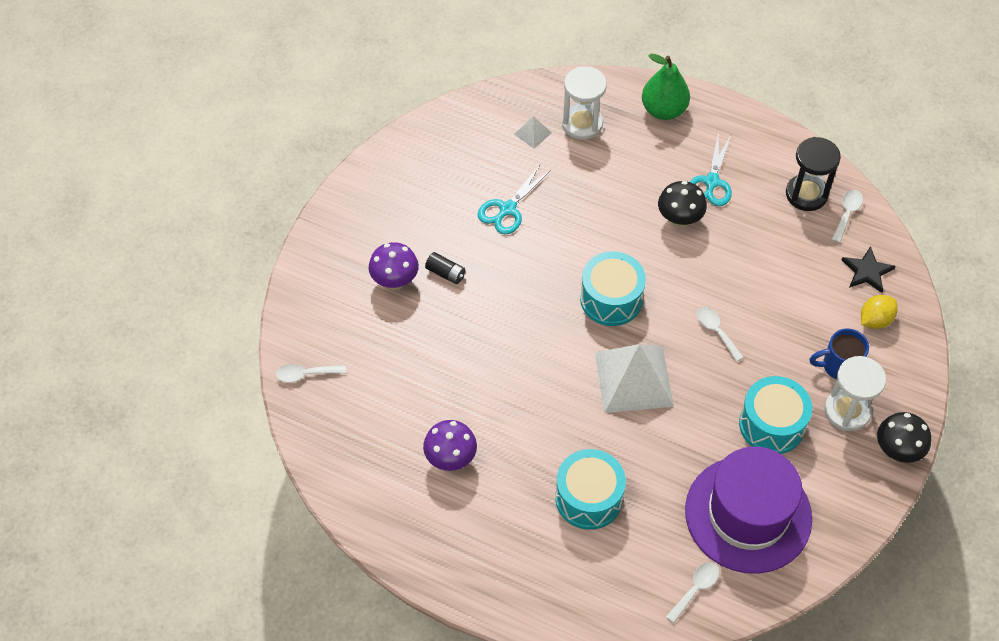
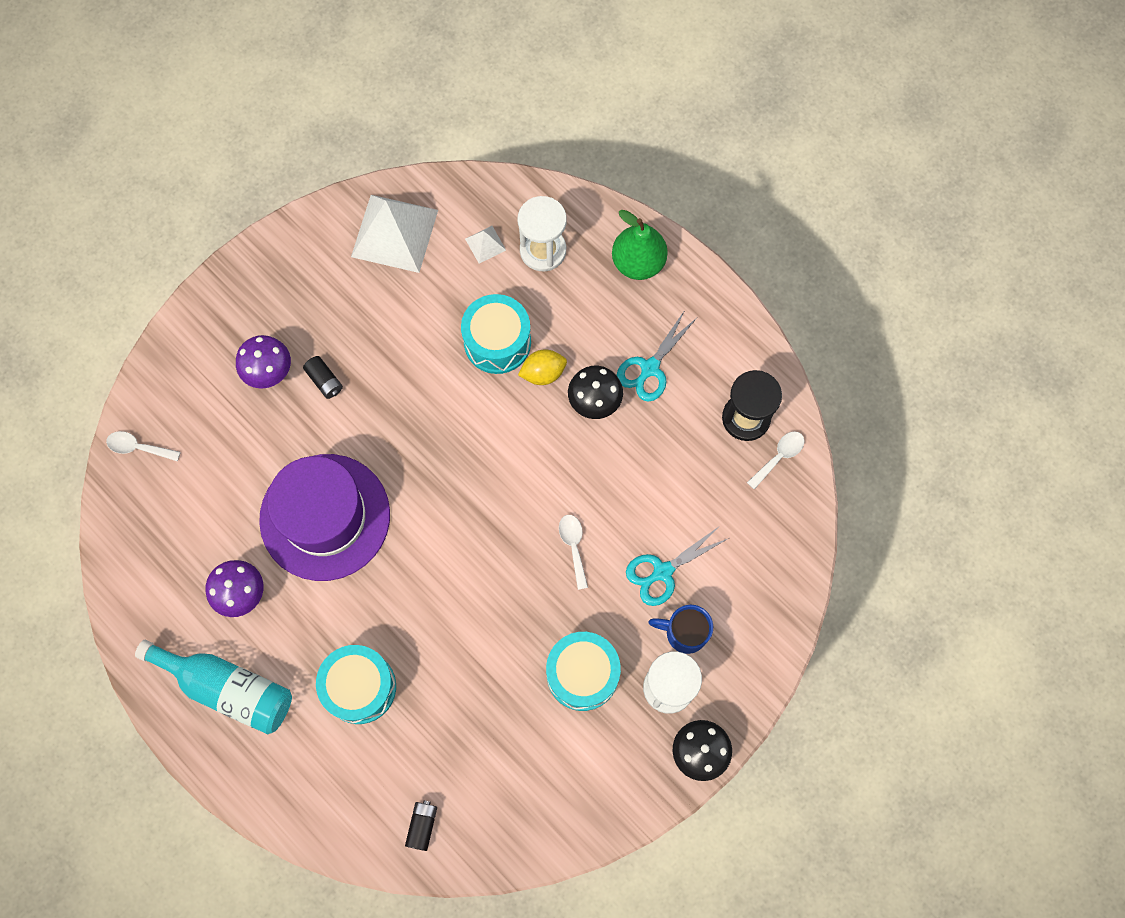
camera: 20 degrees right, 15 degrees up
(473, 538) = (228, 688): none -> turquoise bottle
(507, 209) = (420, 327): turquoise scissors -> turquoise scissors (662, 572)
(611, 299) = (481, 470): turquoise drum -> turquoise drum (497, 342)
(633, 379) = (463, 571): white pyramid -> white pyramid (394, 233)
(695, 589) = (422, 825): white spoon -> black battery
(748, 514) = (512, 765): purple hat -> purple hat (325, 517)
(867, 271) = (767, 533): black star -> none
(875, 320) = (748, 594): yellow lemon -> yellow lemon (543, 373)

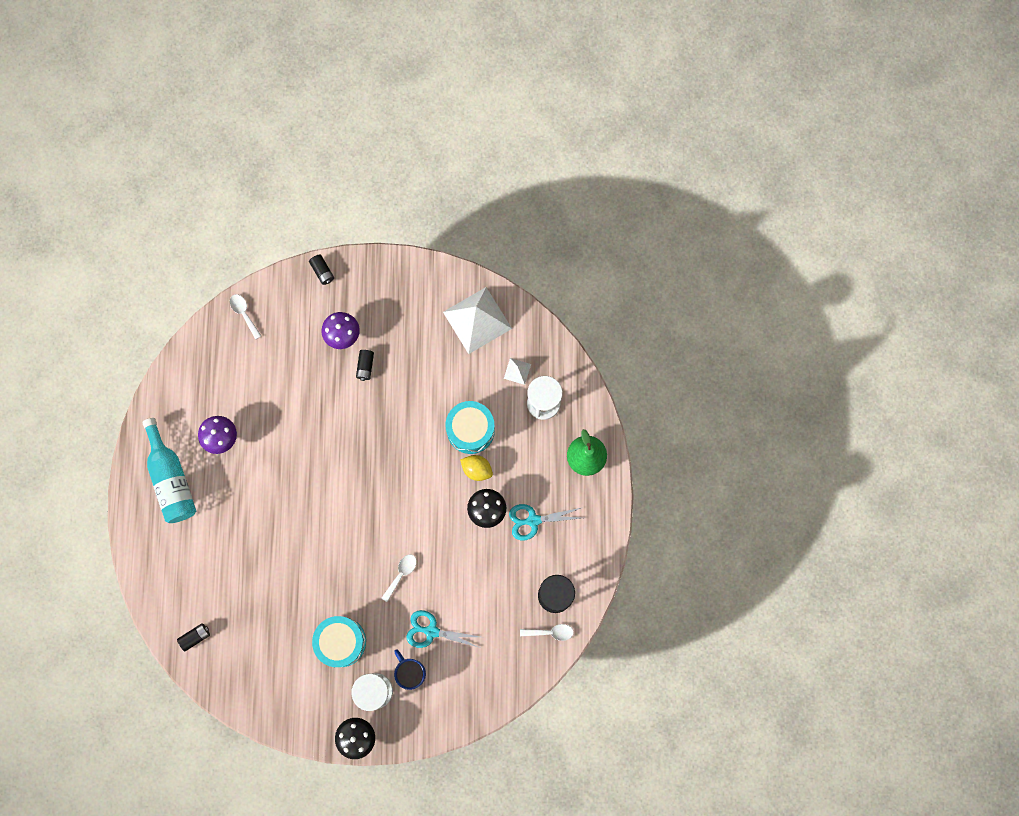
camera: 45 degrees right, 5 degrees up
(183, 330) = (322, 272): none -> black battery
(325, 517) = (297, 438): purple hat -> none
(360, 687) = (231, 540): turquoise drum -> none

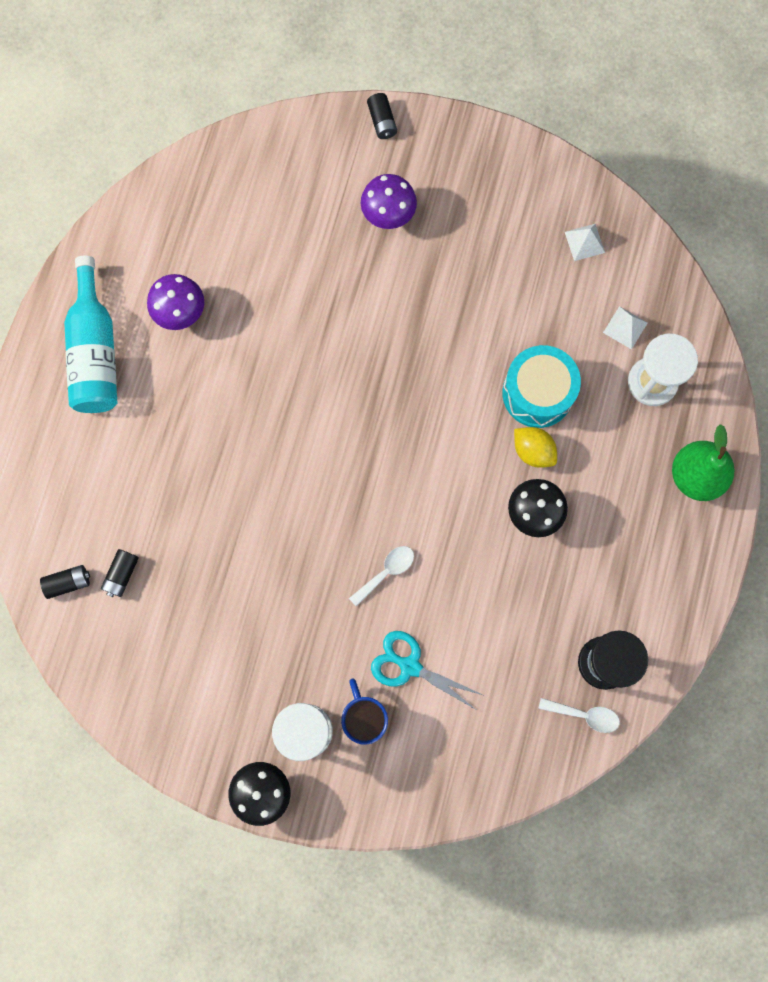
camera: 15 degrees right, 0 degrees up
(244, 314) = (257, 151): white spoon -> none
(341, 642) = (275, 646): turquoise drum -> none
(365, 366) = (409, 266): black battery -> black battery (122, 575)
(477, 320) = (584, 242): white pyramid -> white pyramid, size x0.43
(533, 520) = (597, 545): turquoise scissors -> none

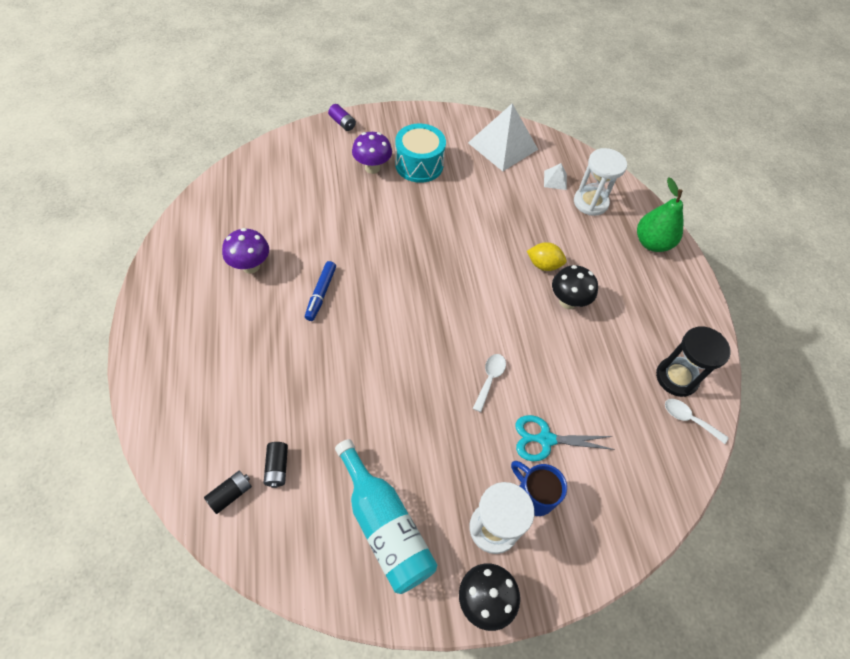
camera: 30 degrees left, 20 degrees down
(95, 352) = (191, 312): turquoise bottle -> turquoise bottle (385, 526)
(246, 384) = (321, 294): none -> blue marker
(382, 121) = (342, 123): black battery -> purple battery
(537, 393) = (525, 231): turquoise drum -> turquoise drum (419, 164)
(584, 242) = (502, 146): white pyramid -> white pyramid, size x2.30
(584, 715) = (688, 419): white spoon -> white spoon turned 135 degrees counterclockwise

